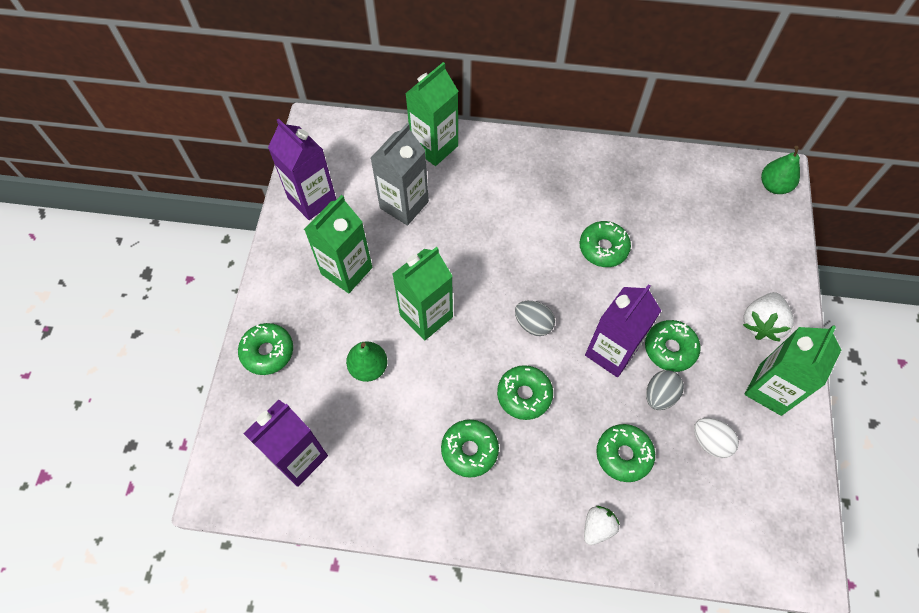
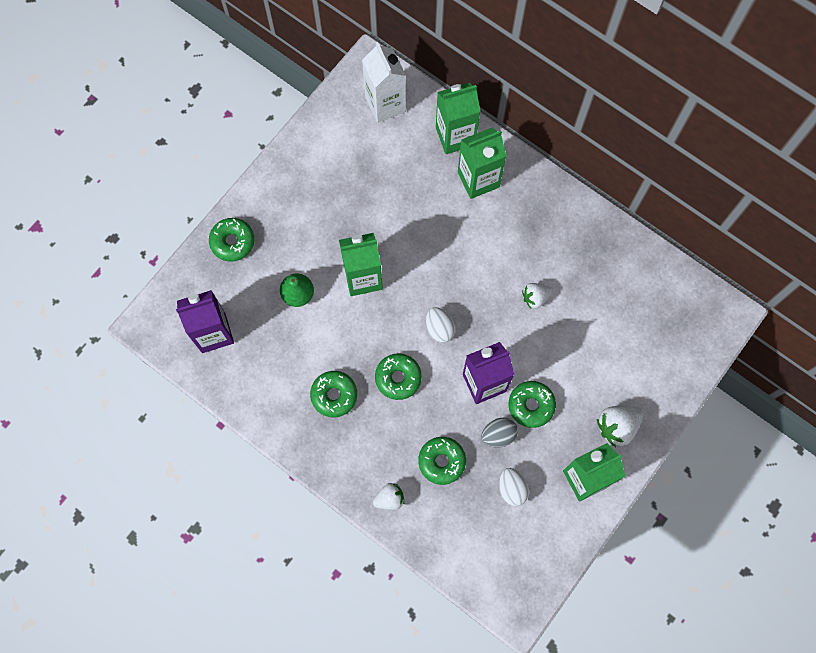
camera: 30 degrees right, 10 degrees up
(312, 199) = (331, 132): purple carton -> none
(346, 271) = (324, 208): green carton -> green carton (478, 179)
(350, 151) = (385, 104): none -> white carton
(404, 205) = (400, 175): grey carton -> none
(533, 324) = (439, 328): grey egg -> white egg
(603, 248) = (535, 298): green donut -> white strawberry
(774, 186) = (716, 322): green pear -> none

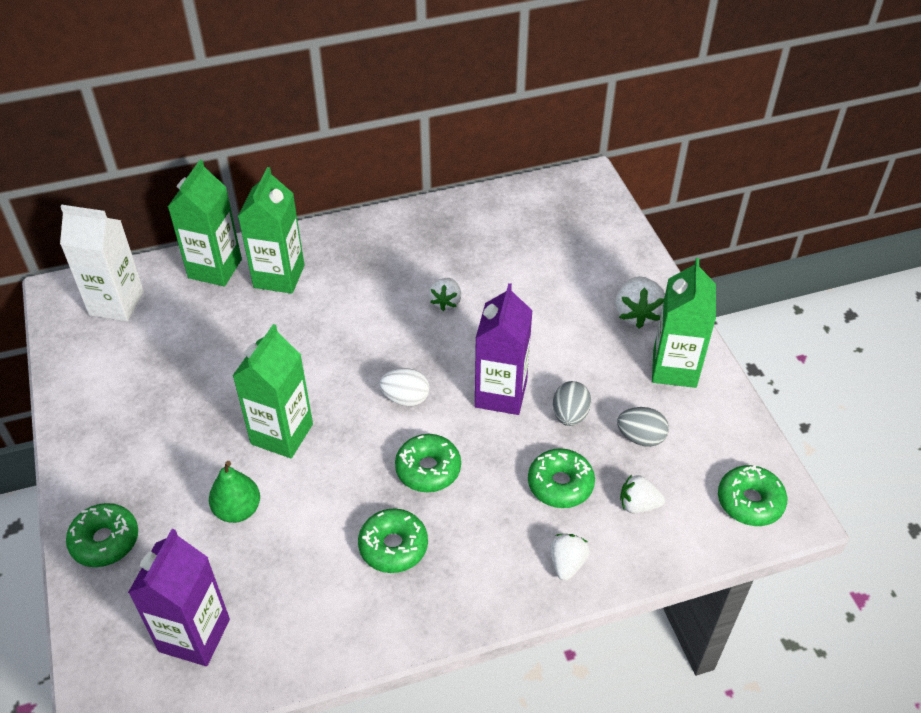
camera: 55 degrees left, 25 degrees down
(459, 516) = (638, 505): none -> white strawberry
(512, 489) = (640, 437): white egg -> grey egg
(531, 405) = (559, 369): green donut -> green donut (750, 501)

